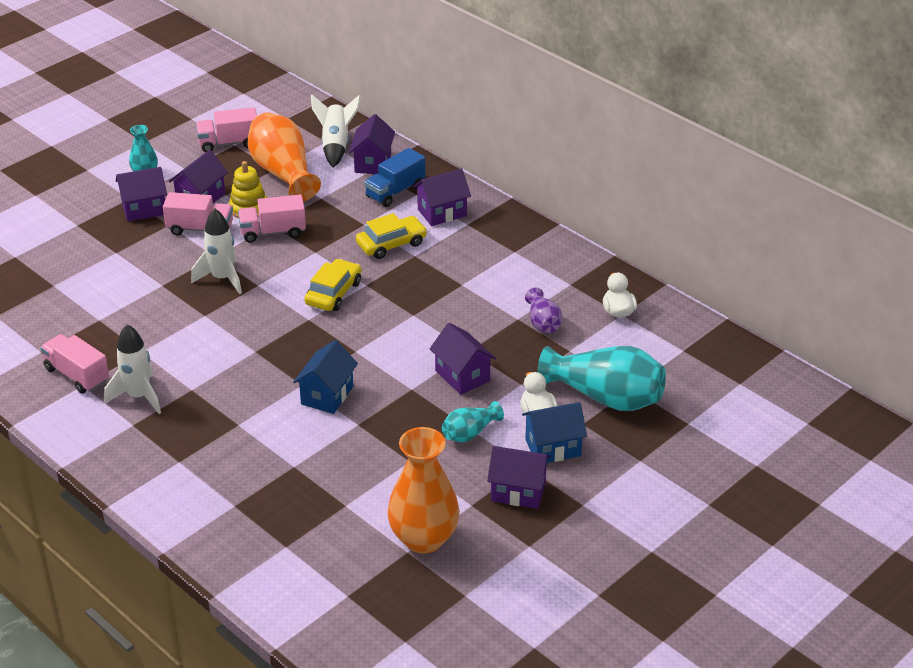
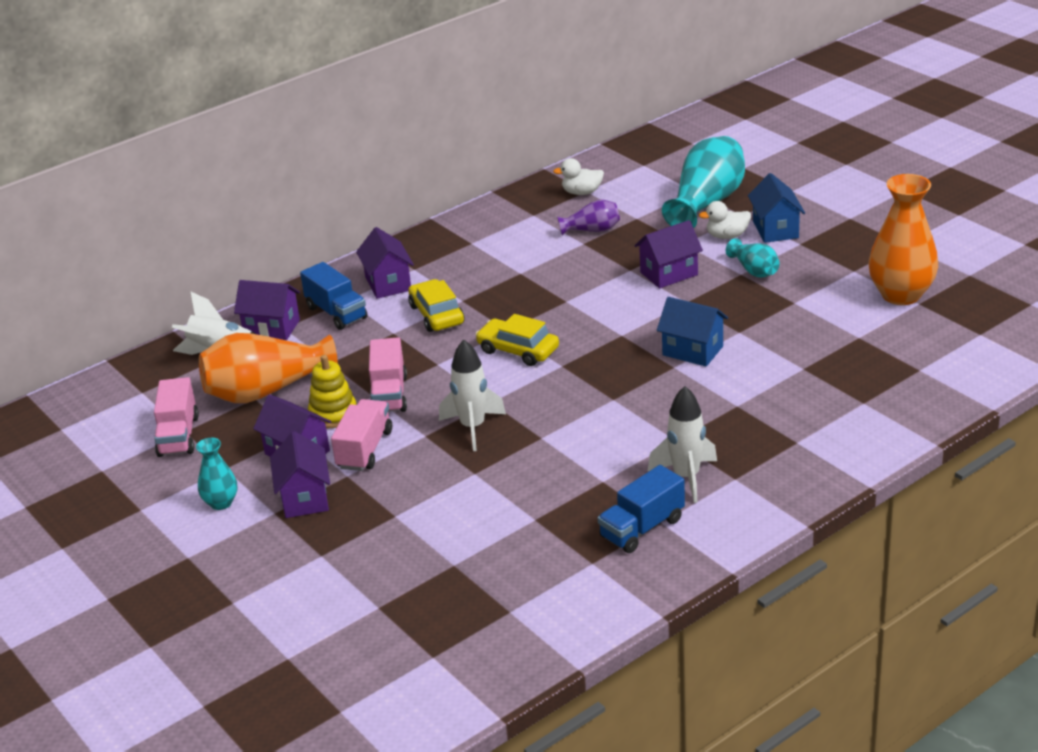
camera: 80 degrees left, 5 degrees down
(77, 375) = (642, 528): pink truck -> blue truck
(518, 491) = (834, 247): purple house -> none

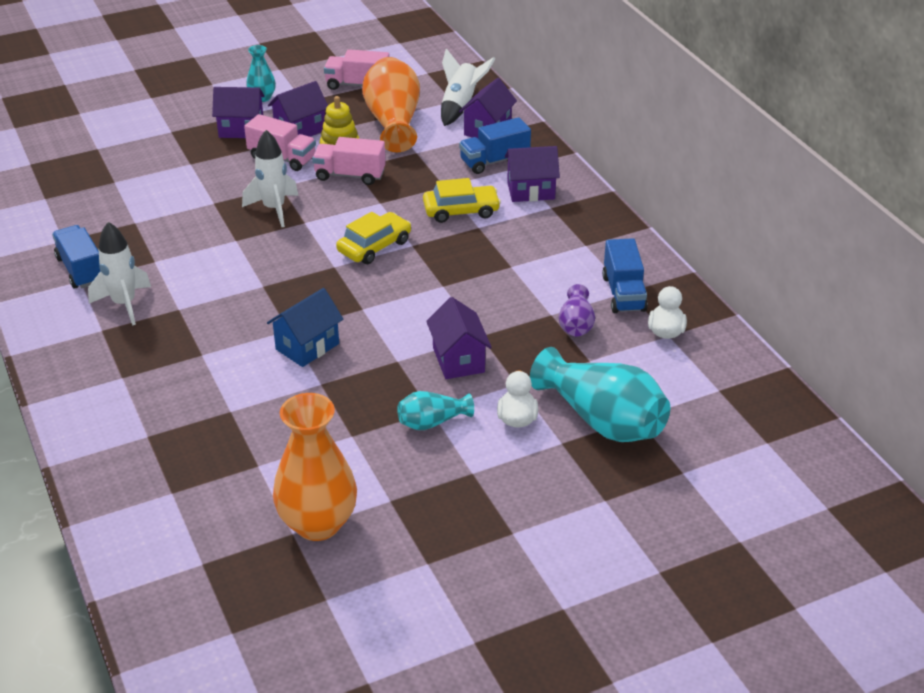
camera: 100 degrees right, 5 degrees up
(537, 216) = (623, 293): none -> blue truck
(775, 229) = (514, 461): blue house -> none

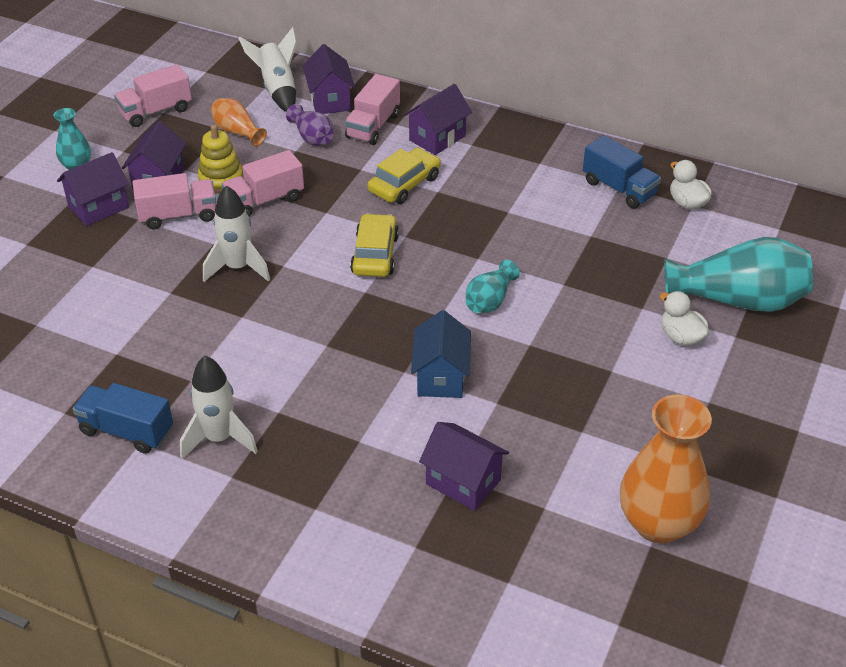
camera: 40 degrees left, 5 degrees up
(393, 122) = (237, 132): orange vase -> orange vase, size x0.51
(432, 422) = (625, 379): turquoise vase -> turquoise vase (490, 300)
(458, 360) = (575, 315): purple house -> purple house (463, 482)
(494, 161) = (373, 126): blue truck -> pink truck
(576, 324) = (619, 233): purple vase -> purple vase (312, 137)

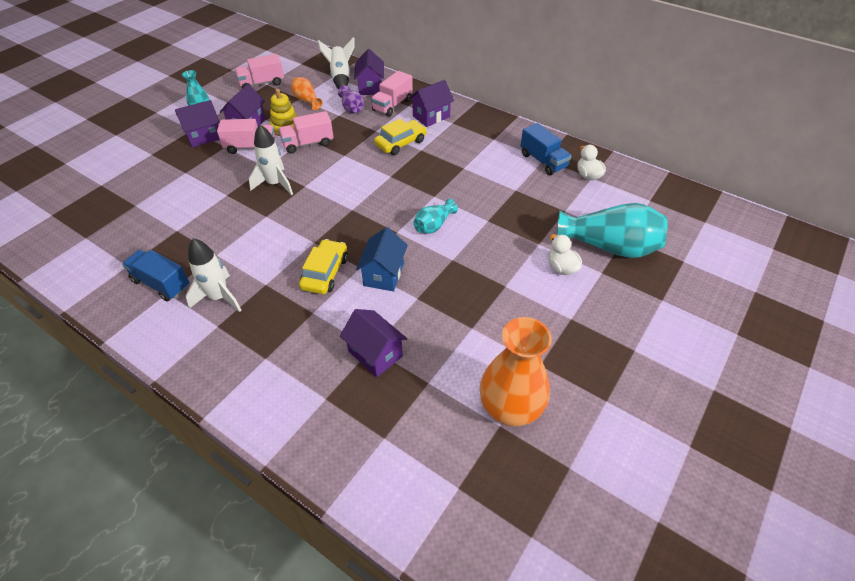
camera: 10 degrees right, 5 degrees up
(375, 254) = (366, 186): yellow car -> yellow car (325, 273)

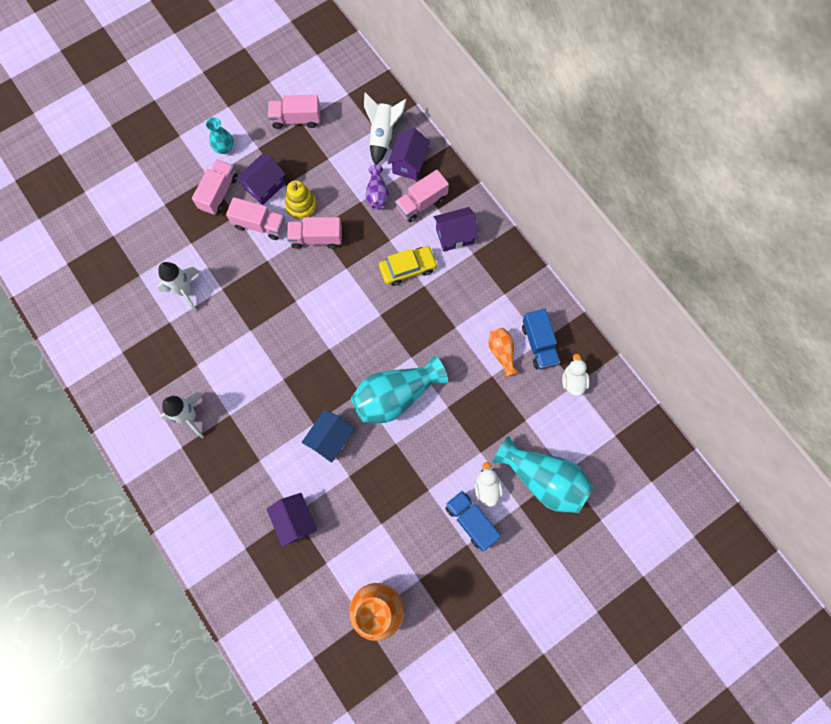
camera: 20 degrees right, 25 degrees up
(161, 284) = (146, 384): blue truck -> blue truck (471, 521)
(204, 136) = (219, 193): purple house -> pink truck
(275, 184) = (269, 289): white rocket -> white rocket (185, 291)
(306, 100) = (335, 165): orange vase -> orange vase (502, 353)
(325, 273) = (282, 419): yellow car -> none
(433, 225) = (395, 396): turquoise vase -> turquoise vase, size x1.95

